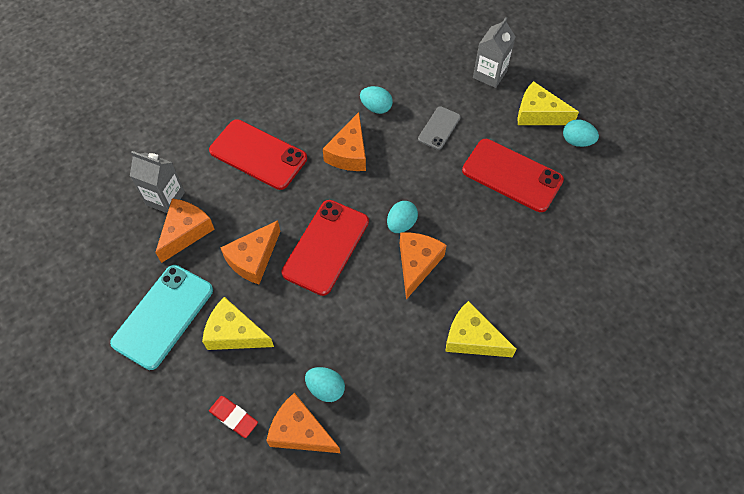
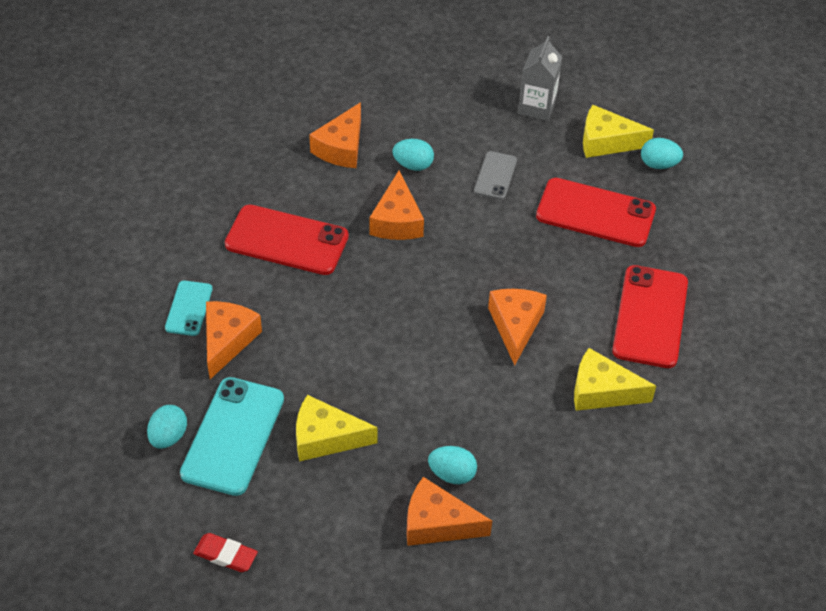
camera: 15 degrees left, 10 degrees down
(165, 198) = (189, 308): grey carton -> turquoise phone
(234, 417) = (355, 524): red eraser -> red eraser (225, 555)
(253, 259) = (320, 355): orange cheese -> orange cheese (341, 147)
(326, 247) = (403, 327): red phone -> red phone (650, 317)
(401, 224) = (483, 287): turquoise egg -> turquoise egg (168, 437)

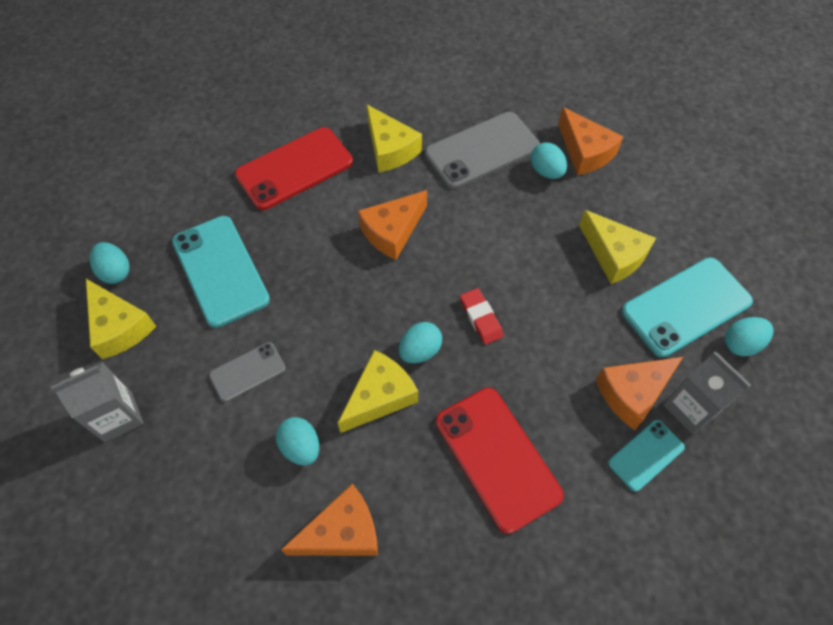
camera: 135 degrees left, 10 degrees up
(177, 360) = (691, 408): none -> grey carton
(225, 555) = (749, 229): red eraser -> red eraser (480, 318)
(397, 220) = (380, 396): orange cheese -> yellow cheese
(401, 263) = (420, 351): none -> turquoise egg
(527, 451) = (482, 150): none -> grey phone
(595, 213) = (220, 270): red phone -> turquoise phone

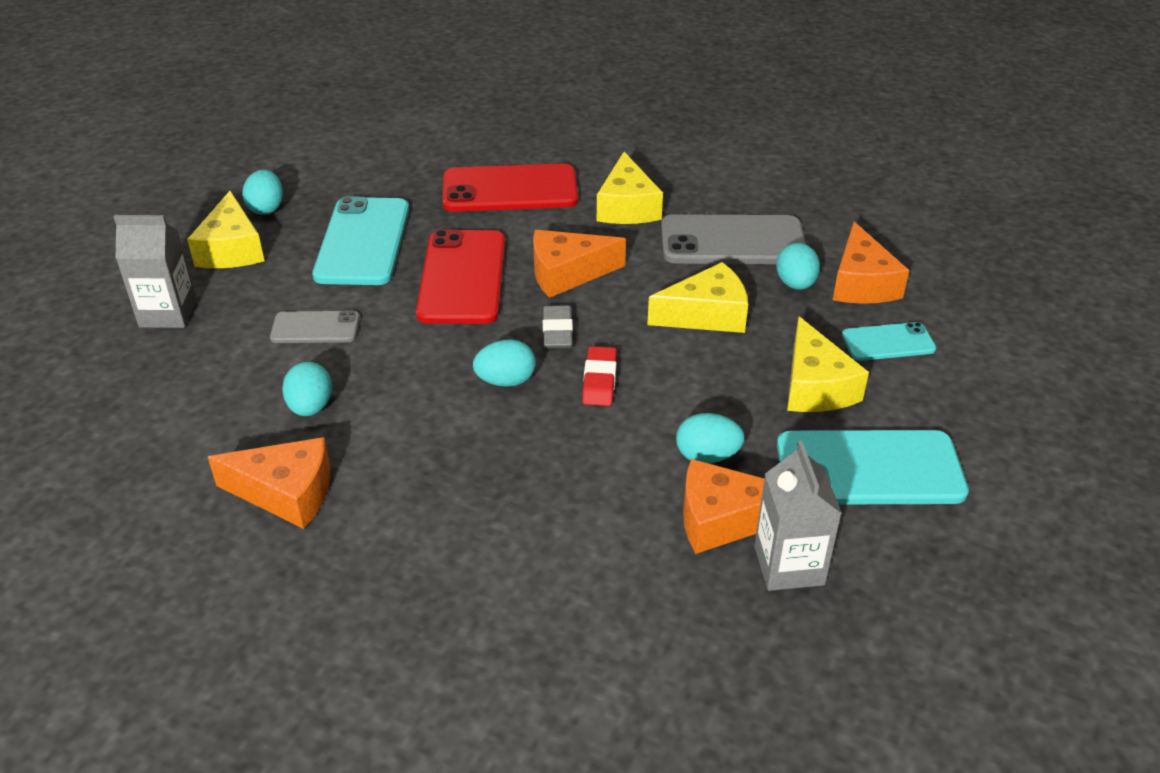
camera: 30 degrees right, 20 degrees down
(380, 396) = (428, 401): yellow cheese -> yellow cheese (706, 315)
(423, 288) = (557, 331): none -> grey eraser
(497, 458) = (507, 506): red phone -> red phone (462, 277)
(646, 455) = (689, 583): turquoise phone -> turquoise phone (888, 342)
(741, 344) = (915, 533): turquoise egg -> turquoise egg (707, 456)

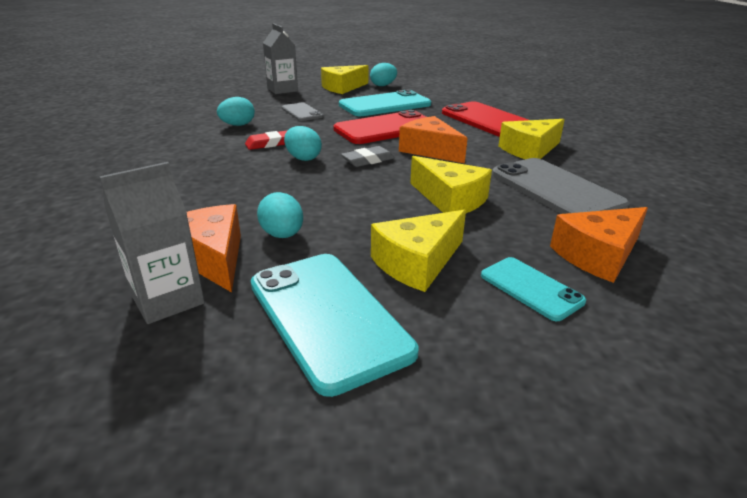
camera: 60 degrees right, 10 degrees down
(286, 493) = (167, 135): orange cheese -> none
(599, 380) = (332, 182): red eraser -> red eraser (270, 143)
(795, 284) = (544, 225): turquoise egg -> none

